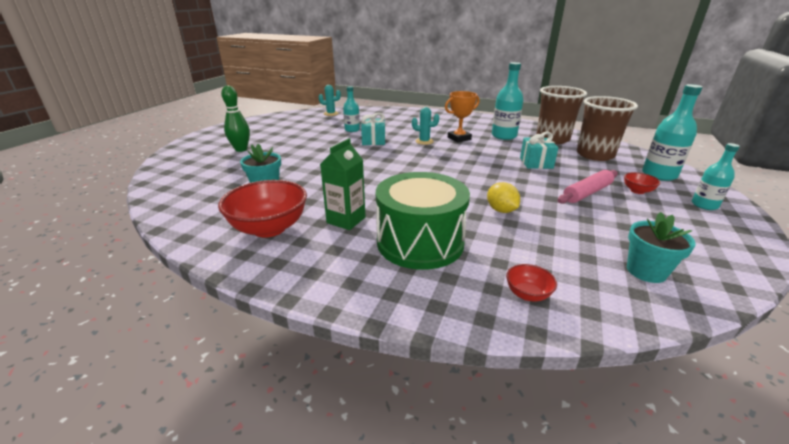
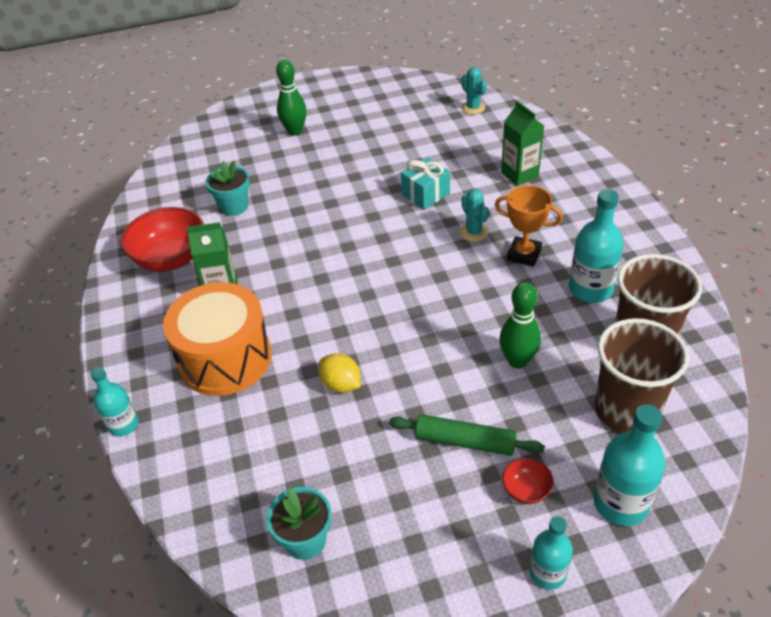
camera: 55 degrees right, 15 degrees up
(352, 130) = (440, 158): turquoise bottle -> turquoise bottle (123, 425)
(400, 122) = (519, 174): none -> green carton
(420, 242) = (225, 358): green drum -> orange drum
(501, 210) = (341, 384): yellow lemon -> yellow lemon turned 75 degrees counterclockwise
(527, 294) = (198, 463): red bowl -> none
(536, 163) = (517, 361): turquoise gift -> green bowling pin
(587, 193) = (465, 441): pink rolling pin -> green rolling pin

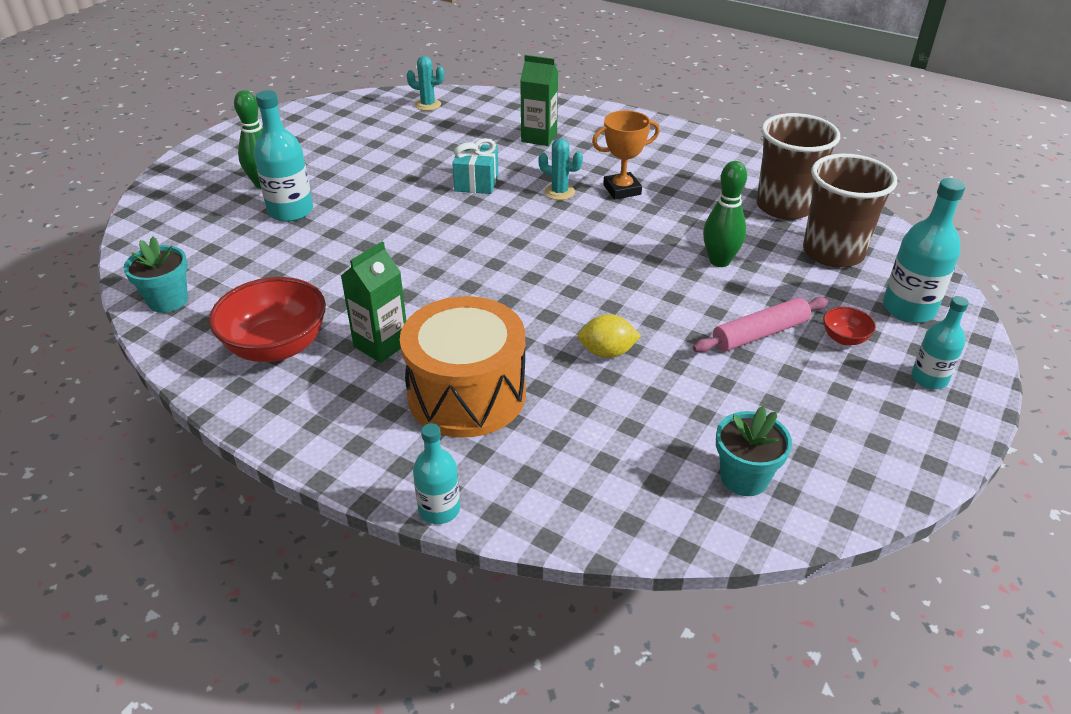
camera: 45 degrees left, 5 degrees down
(234, 206) = (286, 271): turquoise flower pot -> turquoise flower pot (168, 300)
(465, 441) = (760, 334): green rolling pin -> pink rolling pin
(590, 289) = (703, 190): turquoise bottle -> turquoise bottle (290, 211)

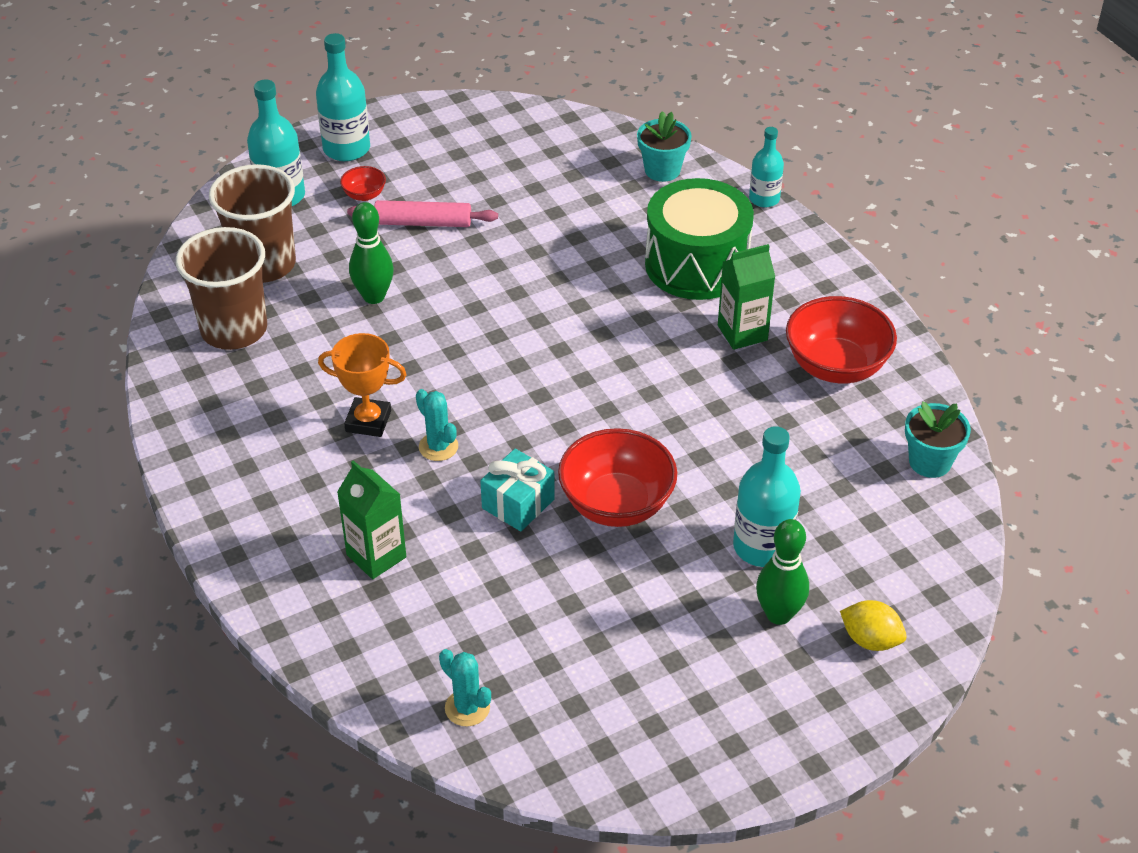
camera: 150 degrees left, 5 degrees up
(409, 201) = (616, 504): none -> red bowl
(466, 394) = (696, 264): orange drum -> green drum
(607, 352) = (559, 255): yellow lemon -> yellow lemon (870, 640)
(744, 477) = (550, 144): turquoise flower pot -> turquoise flower pot (662, 170)
(929, 378) = (346, 149): turquoise bottle -> turquoise bottle, size x1.58

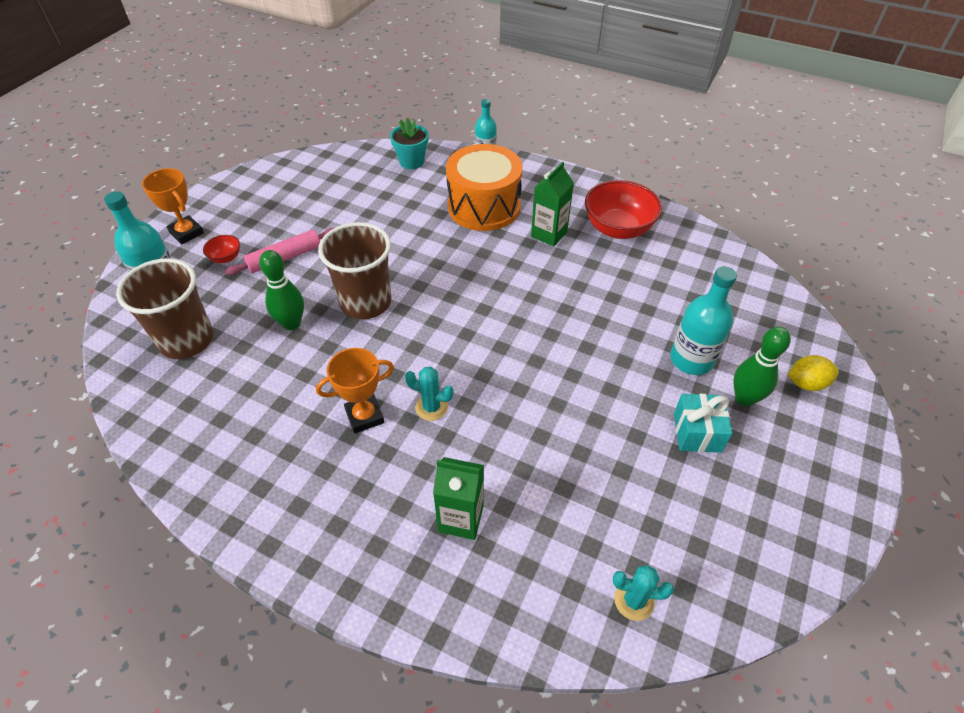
camera: 35 degrees left, 5 degrees up
(234, 329) = (201, 400): brown cup -> brown cup (365, 302)
(346, 149) = (186, 233): turquoise bottle -> orange trophy
(518, 504) = (522, 418): turquoise gift -> turquoise gift (697, 432)
(616, 504) = (583, 381): red bowl -> none
(696, 264) = (484, 207): green drum -> orange drum
(930, 462) = (720, 258): turquoise flower pot -> none

